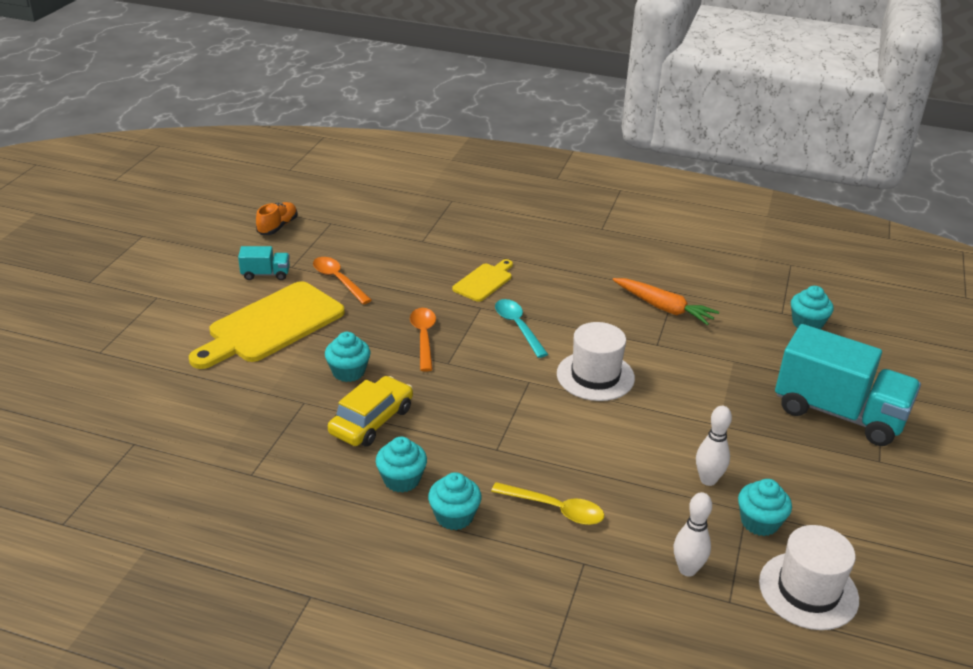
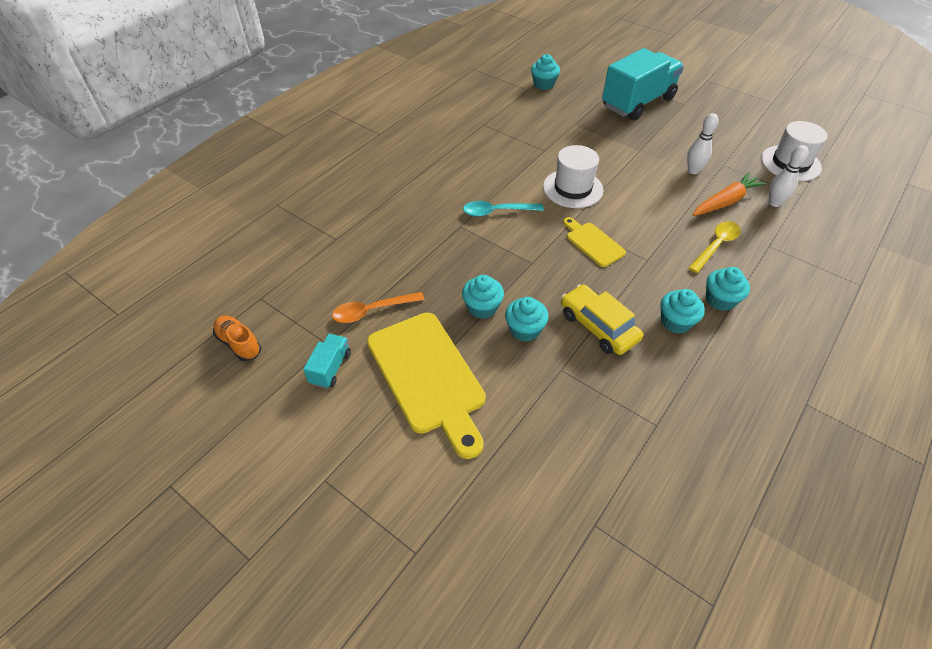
camera: 70 degrees left, 15 degrees up
(423, 337) = (490, 270): orange spoon -> none
(484, 281) = (423, 215): yellow cutting board -> yellow cutting board (593, 243)
(663, 308) = (501, 135): orange carrot -> orange carrot (725, 201)
(759, 522) = (733, 163): turquoise cupcake -> turquoise cupcake (482, 307)

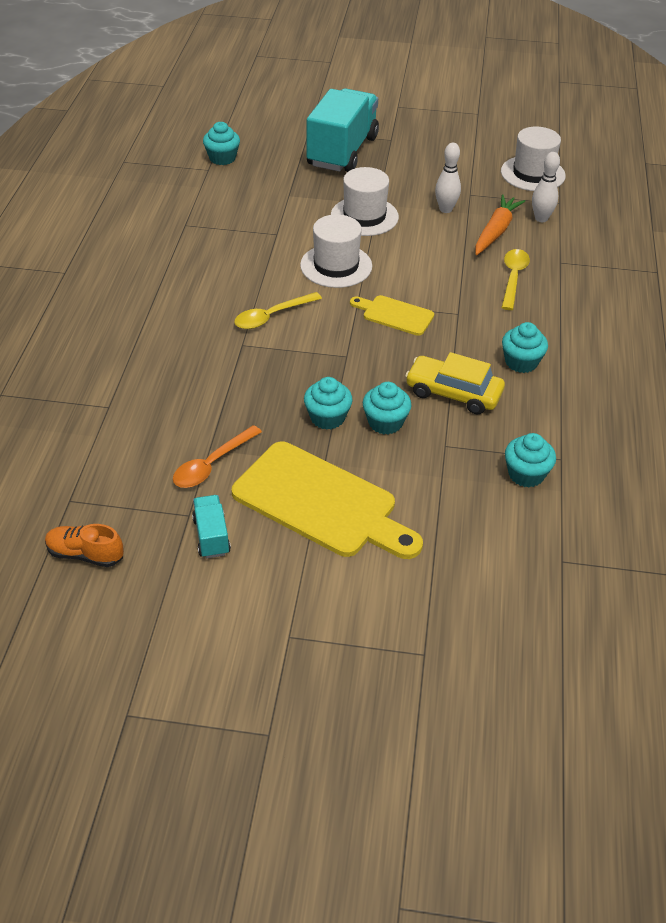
camera: 30 degrees left, 5 degrees down
(497, 212) = (272, 316): turquoise spoon -> yellow spoon
(621, 157) = (364, 216): none -> white hat
(720, 300) = (548, 328): turquoise cupcake -> turquoise cupcake (526, 474)

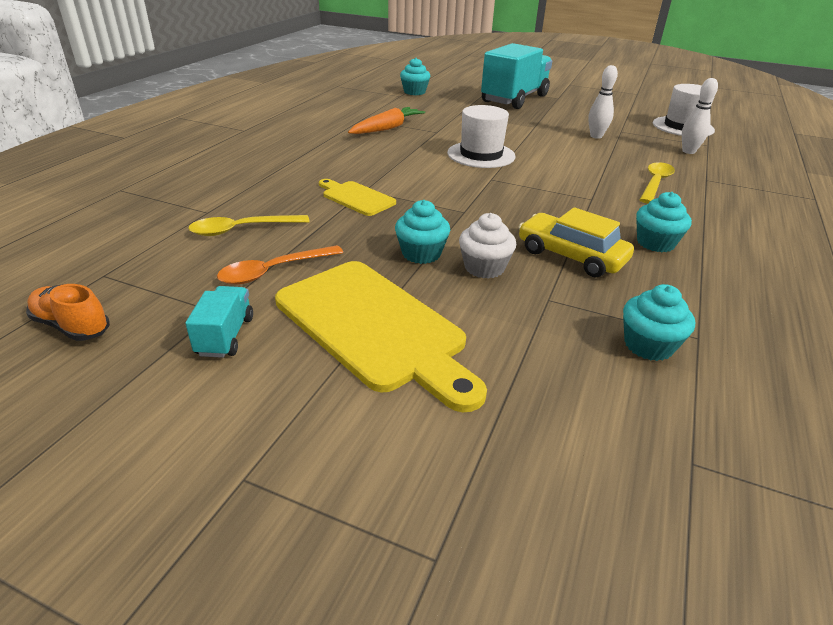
camera: 15 degrees right, 10 degrees down
(272, 316) = (404, 176): yellow spoon -> yellow spoon (242, 230)
(364, 216) = (519, 131): white hat -> none
(385, 422) = (484, 268): turquoise cupcake -> white cupcake
(394, 315) = (525, 191): yellow cutting board -> yellow cutting board (356, 198)
(496, 231) = (642, 154): orange carrot -> orange carrot (387, 128)

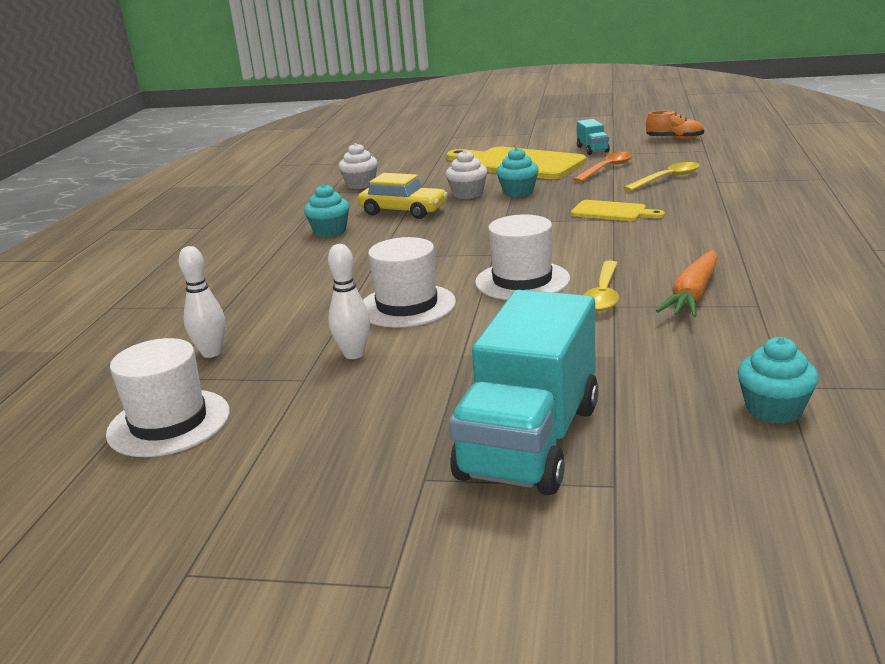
camera: 170 degrees right, 10 degrees down
(565, 154) = (407, 306): none -> white hat
(648, 345) = (360, 184): turquoise cupcake -> white cupcake
(655, 183) = (298, 287): yellow spoon -> yellow spoon (603, 294)

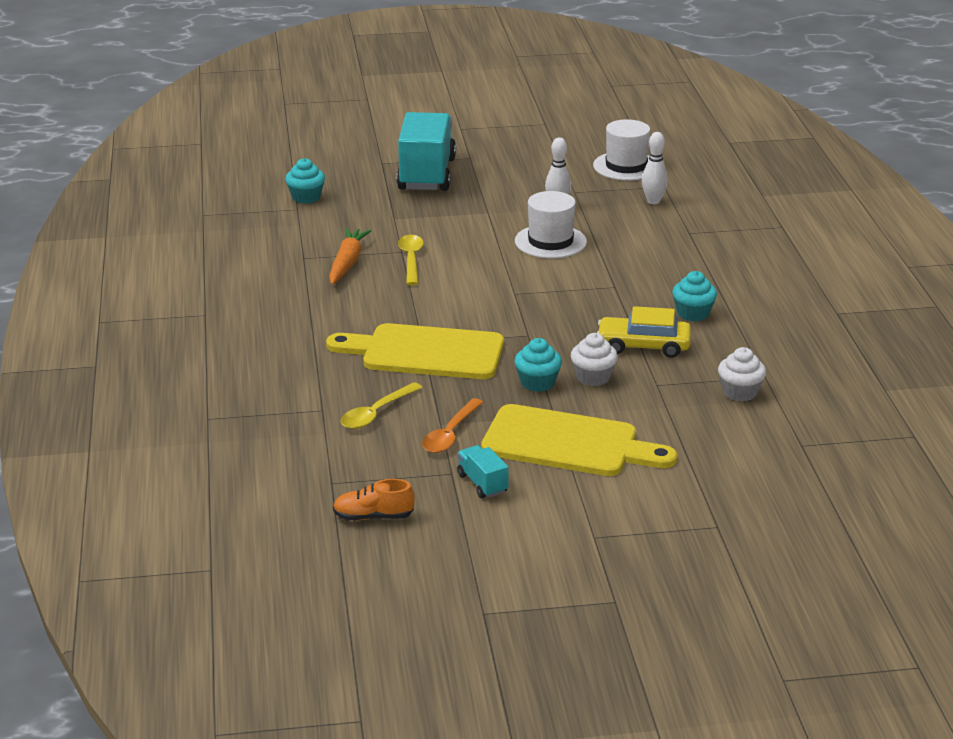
camera: 160 degrees right, 5 degrees up
(522, 281) = (476, 268): white hat -> none
(612, 212) = (425, 353): yellow cutting board -> yellow cutting board, size x1.95

